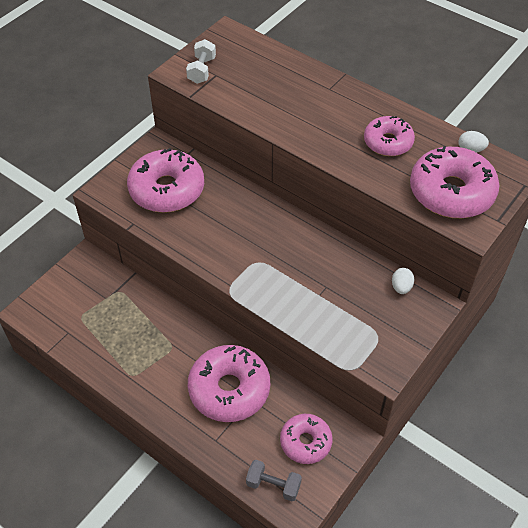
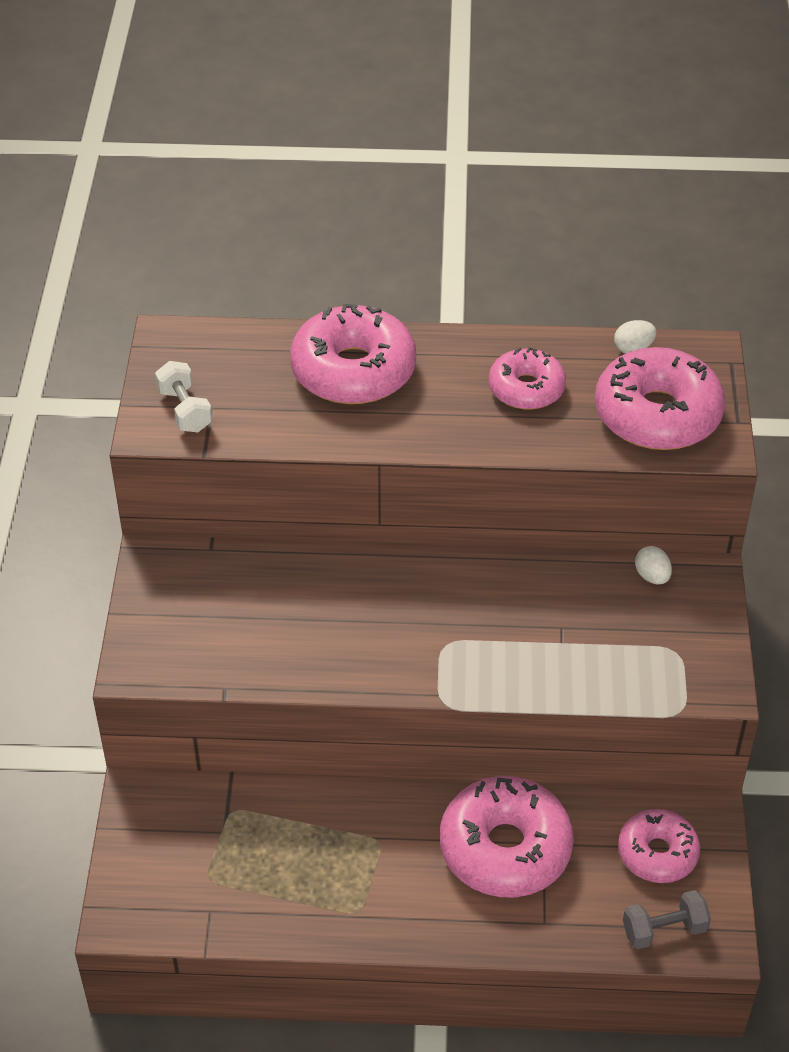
camera: 35 degrees left, 5 degrees down
(167, 189) = (229, 615): pink donut -> pink donut (353, 371)

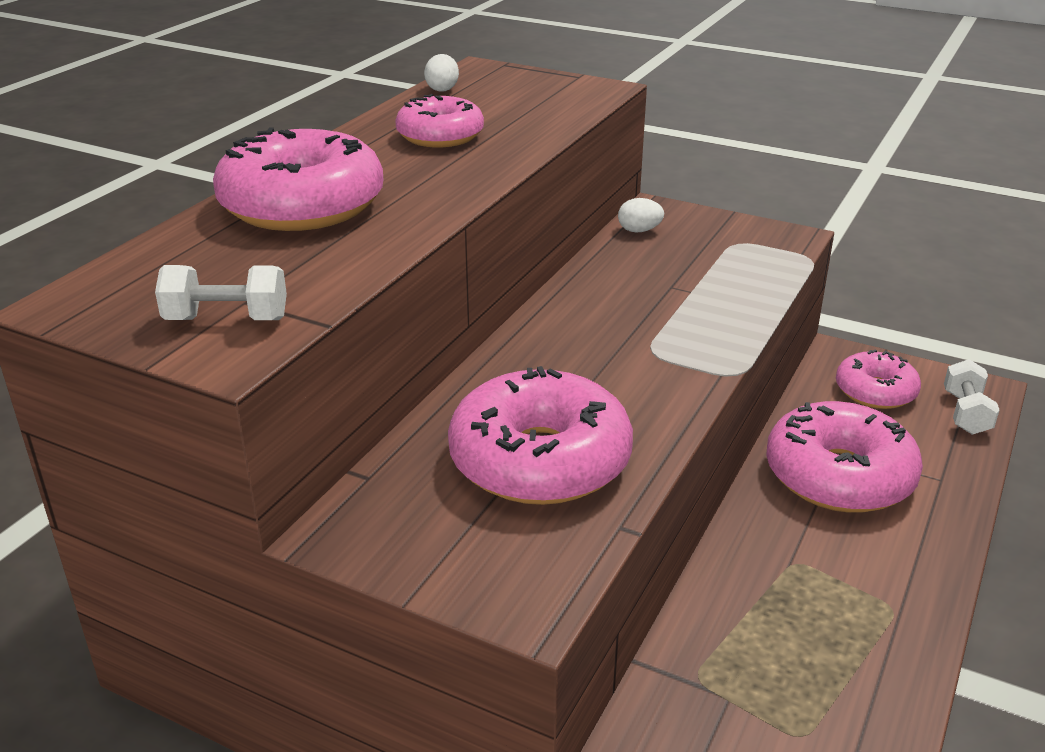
camera: 65 degrees left, 15 degrees down
(657, 414) = (538, 98): pink donut -> pink donut (540, 460)
(664, 930) = (965, 413): grey dumbbell -> white dumbbell

